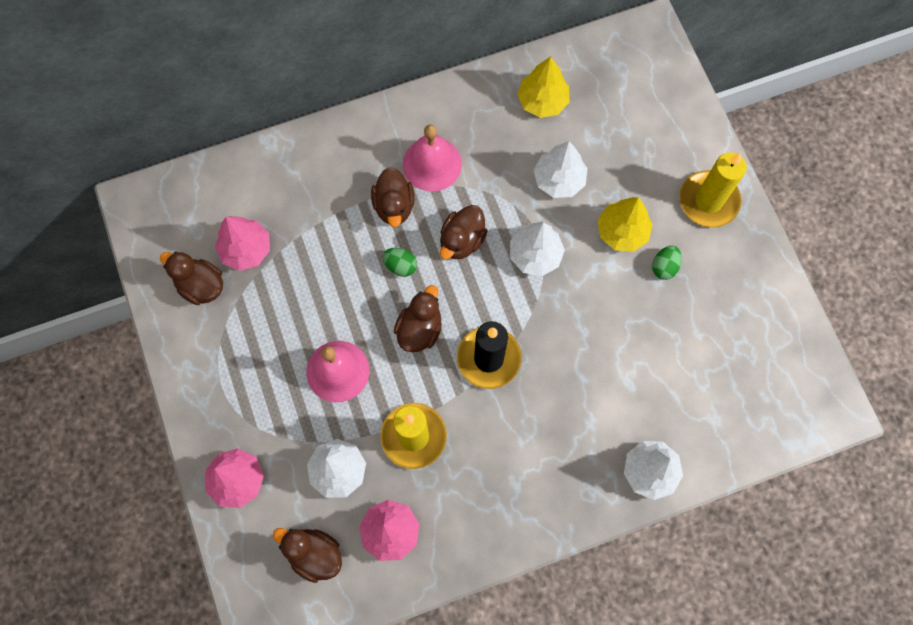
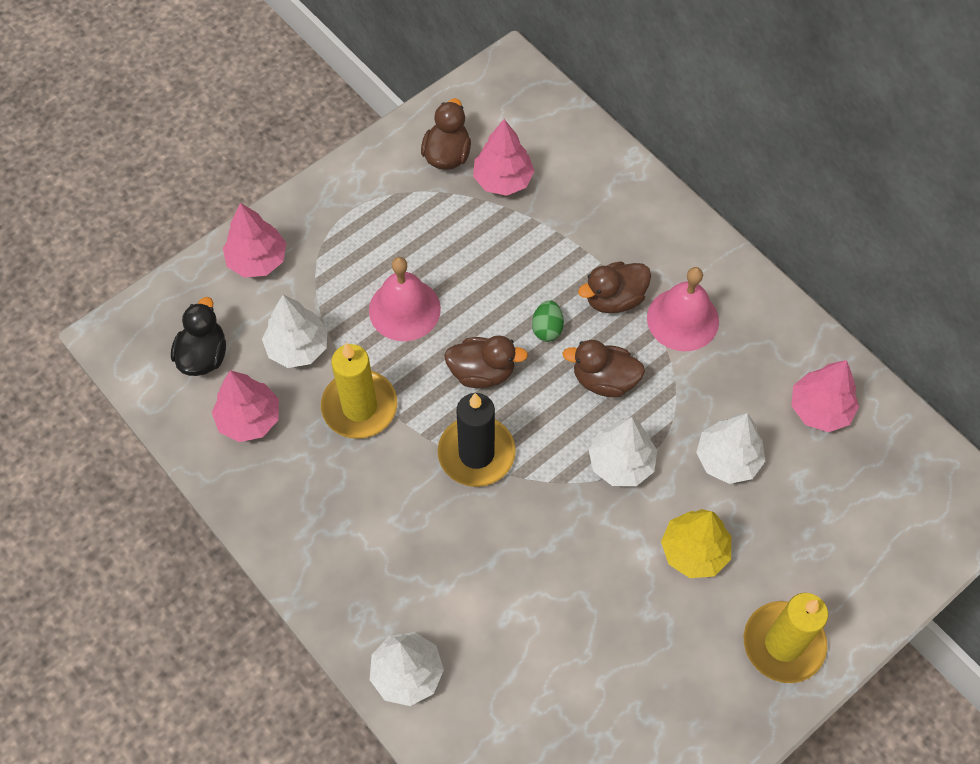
camera: 70 degrees right, 10 degrees down
(314, 554) = (203, 356): brown duck -> black duck
(542, 101) = (820, 409): yellow tree -> pink tree
(664, 267) = (670, 615): green egg -> none

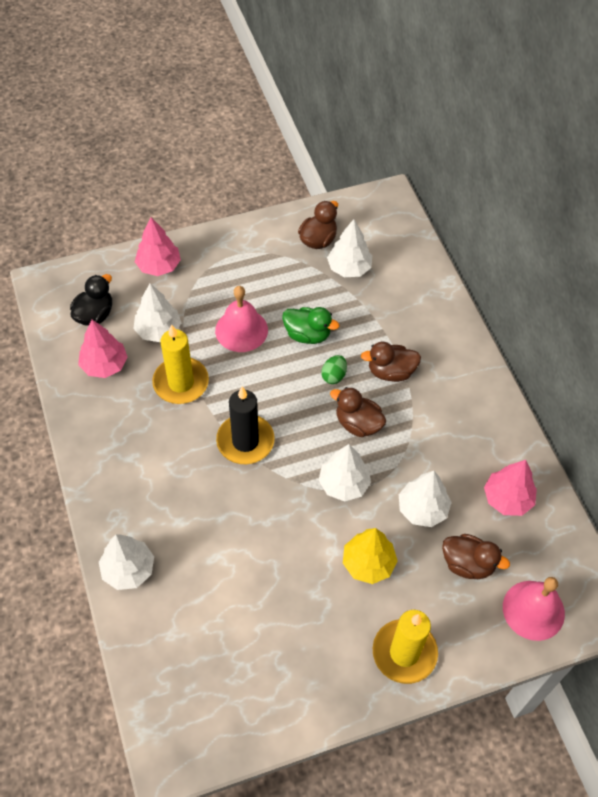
camera: 20 degrees right, 5 degrees down
(482, 372) = (275, 389): brown duck -> brown duck (468, 564)
(490, 286) = (307, 335): none -> green duck
(503, 180) = (349, 268): pink tree -> white tree
(682, 319) = (434, 402): pink bell -> pink bell (533, 610)

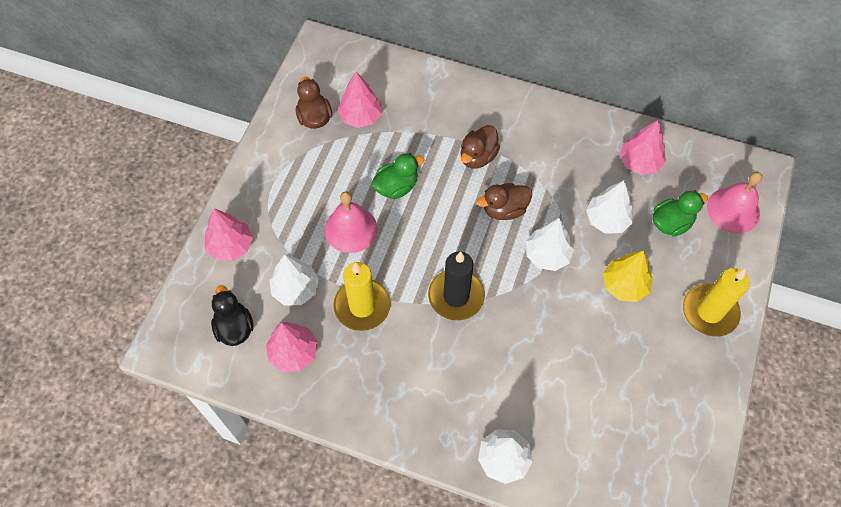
camera: 50 degrees left, 5 degrees up
(333, 376) = (449, 196): green egg -> none
(349, 268) = (360, 116): white tree -> pink tree
(468, 564) = (671, 223): brown duck -> green duck

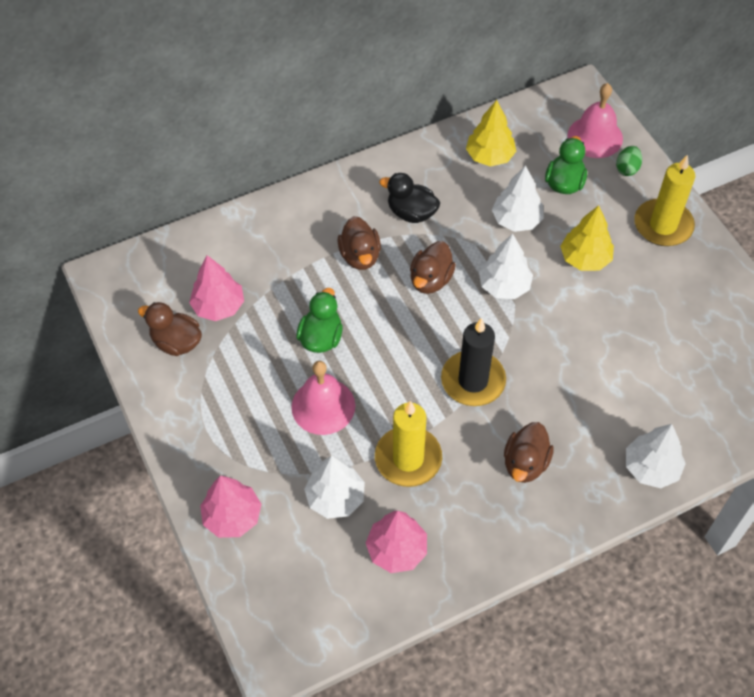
camera: 45 degrees left, 5 degrees down
(234, 327) = (321, 579): black duck -> black duck (411, 213)
(427, 377) = (525, 463): none -> brown duck
(639, 162) = (490, 156): pink tree -> yellow tree
(730, 251) = (627, 169): none -> green egg

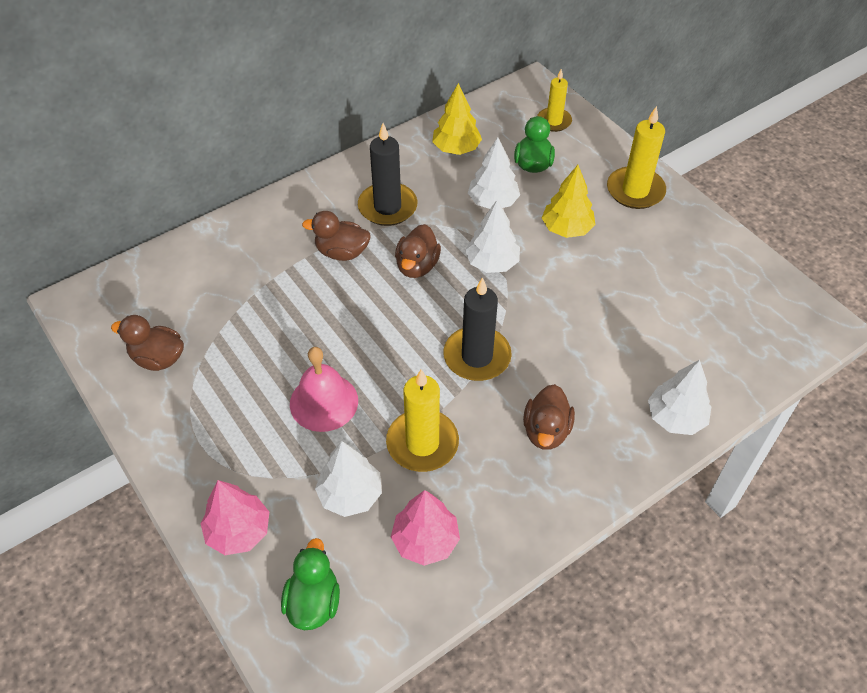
camera: 10 degrees left, 5 degrees down
(218, 306) = (200, 317): pink tree -> none
(321, 338) = (312, 335): green duck -> green duck (313, 602)
(360, 256) = (342, 252): brown duck -> brown duck turned 120 degrees clockwise
(411, 213) = (387, 207): black duck -> black candle
(595, 137) = (554, 121): pink bell -> yellow candle
(627, 169) = (590, 145): green egg -> none

